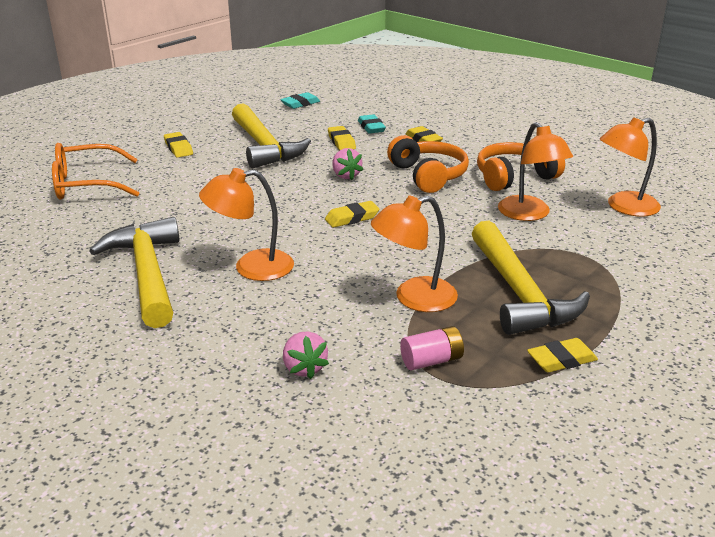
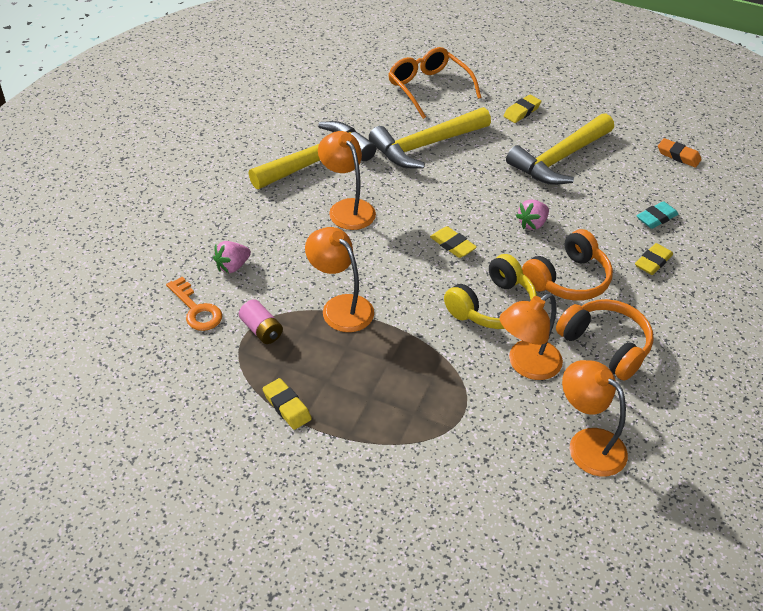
camera: 70 degrees right, 15 degrees up
(300, 104) = (678, 156): turquoise eraser -> orange eraser
(341, 142) = (605, 205): yellow eraser -> none
(372, 411) = (196, 309): none -> orange key
(448, 215) = (492, 306): none -> yellow headphones
(519, 292) = (376, 371): yellow hammer -> yellow hammer (426, 145)

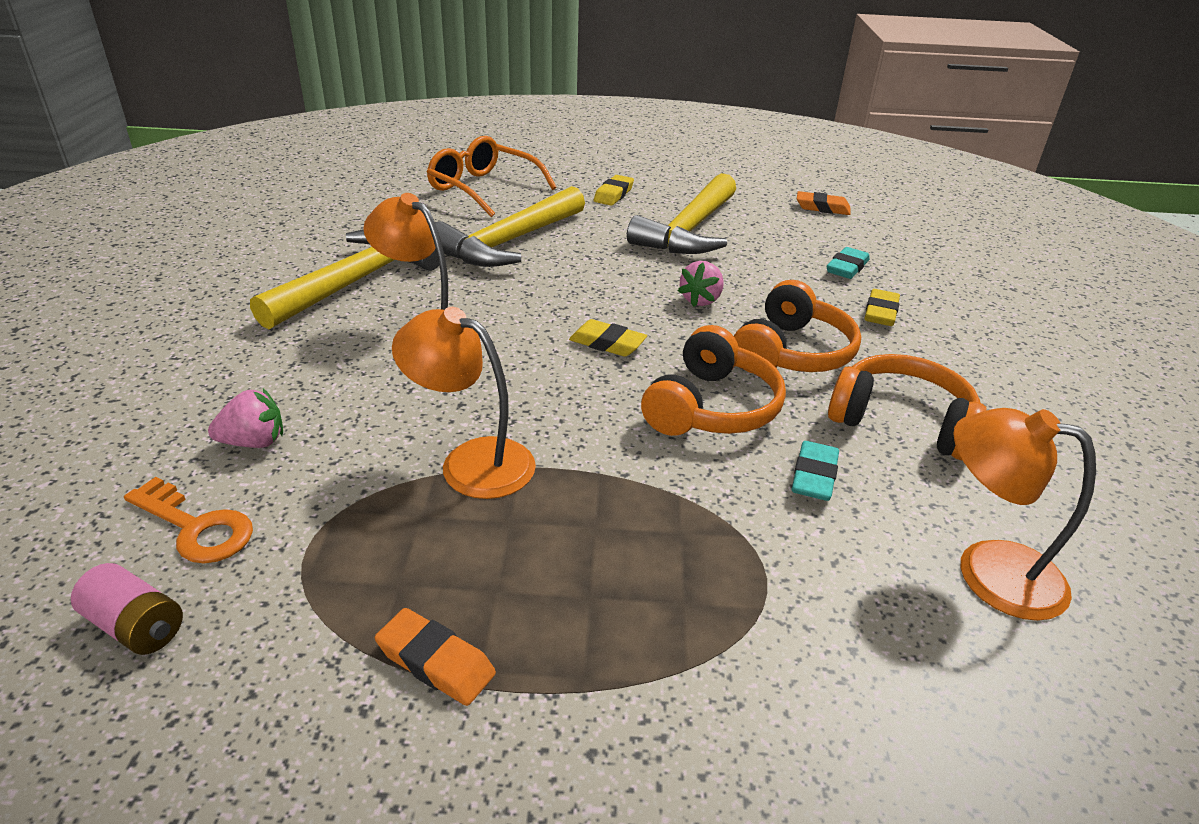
camera: 20 degrees left, 10 degrees down
(232, 266) = (254, 442): pink strawberry -> pink strawberry turned 135 degrees counterclockwise
(261, 330) = (338, 532): pink battery -> pink battery (136, 626)
(287, 406) = (436, 662): yellow eraser -> orange eraser
(492, 306) = (711, 407): yellow headphones -> orange headphones
(526, 365) = (813, 476): orange lamp -> turquoise eraser

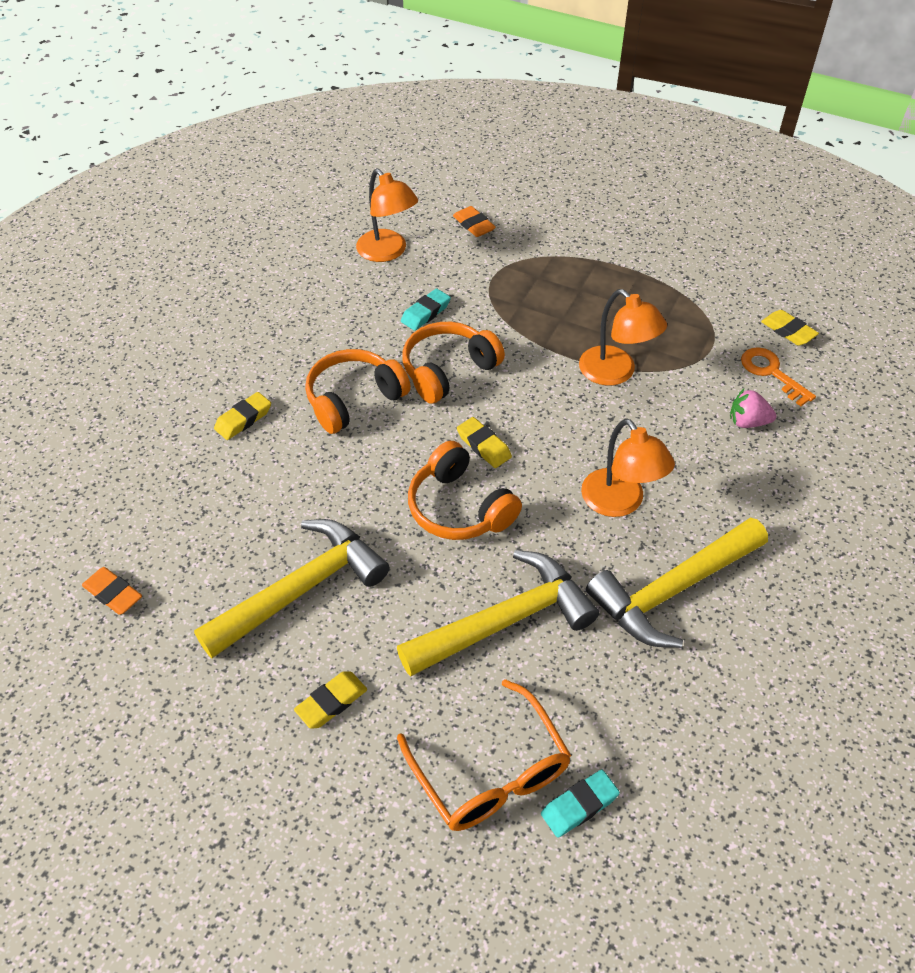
camera: 155 degrees left, 15 degrees up
(136, 626) = (788, 331): pink battery -> yellow eraser
(436, 662) = (655, 284): orange eraser -> orange eraser (473, 225)
(701, 300) = (375, 475): pink strawberry -> none
(846, 268) = (207, 481): turquoise eraser -> turquoise eraser (579, 805)
(901, 422) = (339, 329): orange headphones -> orange headphones (459, 508)

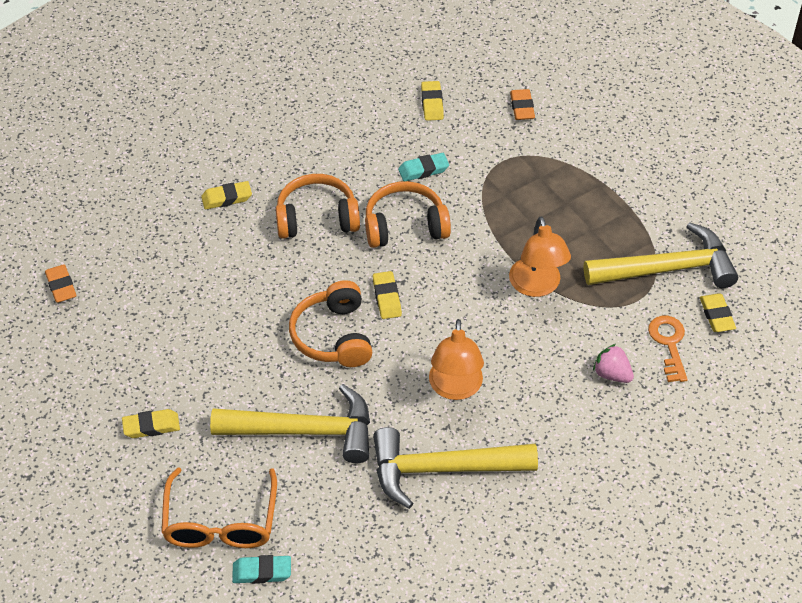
camera: 30 degrees right, 0 degrees up
(301, 589) = (183, 342): yellow hammer -> yellow hammer (667, 269)
(387, 252) = (432, 103): orange lamp -> yellow eraser

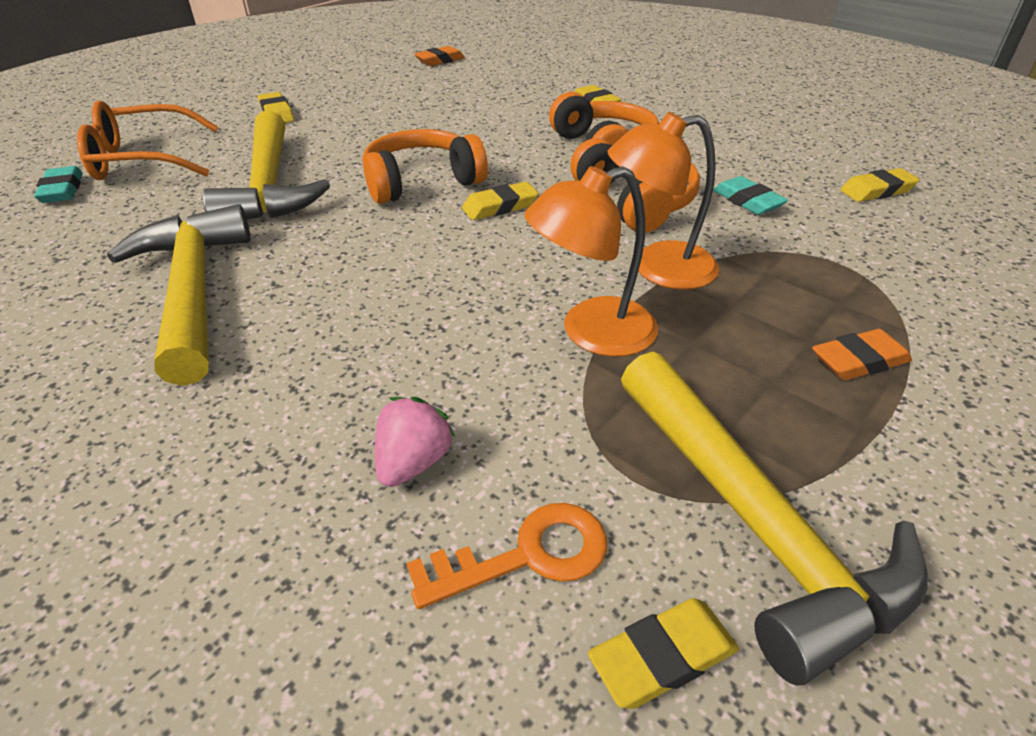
camera: 75 degrees right, 10 degrees down
(455, 388) = (349, 281): orange lamp -> orange lamp (657, 268)
(522, 107) = (971, 264): orange eraser -> orange eraser (858, 361)

